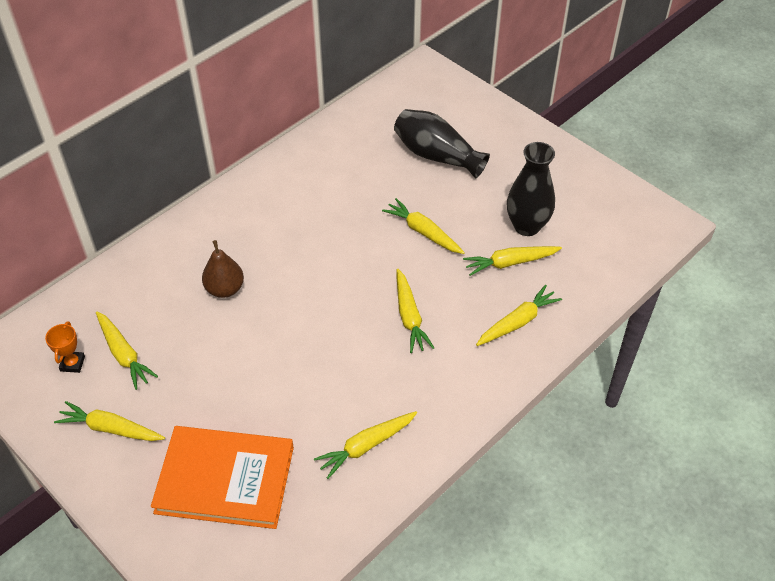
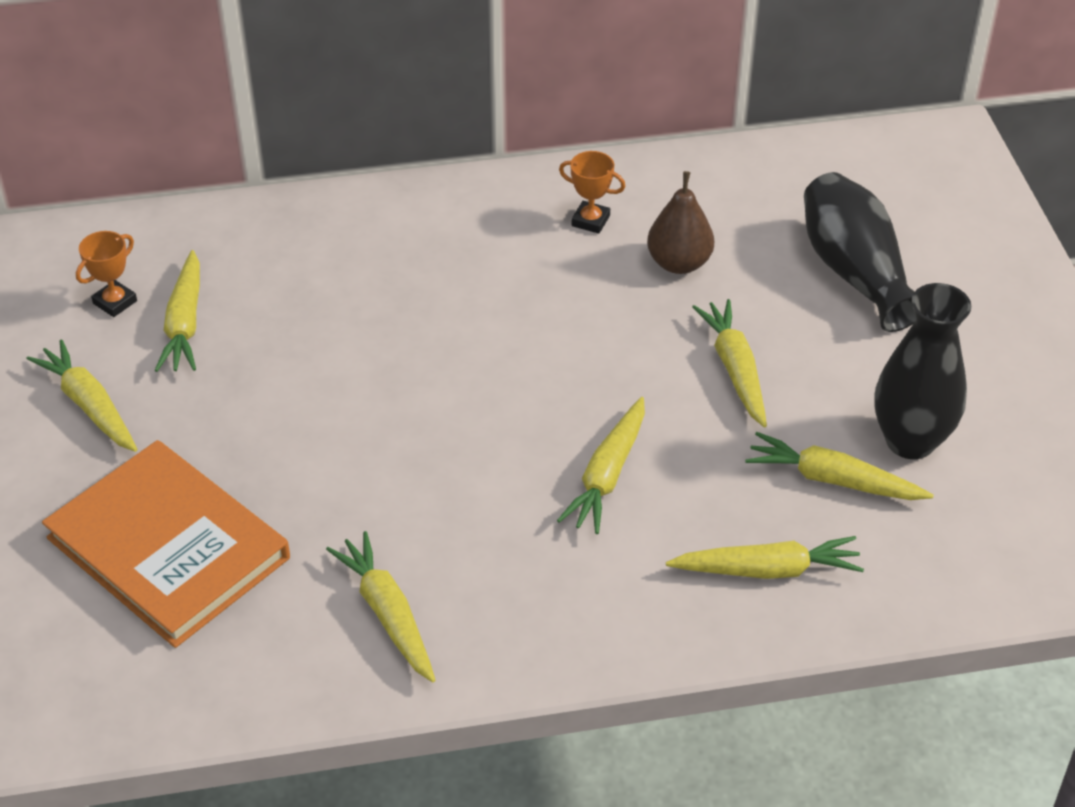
camera: 35 degrees right, 5 degrees down
(225, 289) = (383, 307): brown pear -> brown pear (679, 263)
(291, 190) = (590, 221): none -> orange trophy
(366, 446) = (387, 613): yellow carrot -> yellow carrot turned 60 degrees clockwise

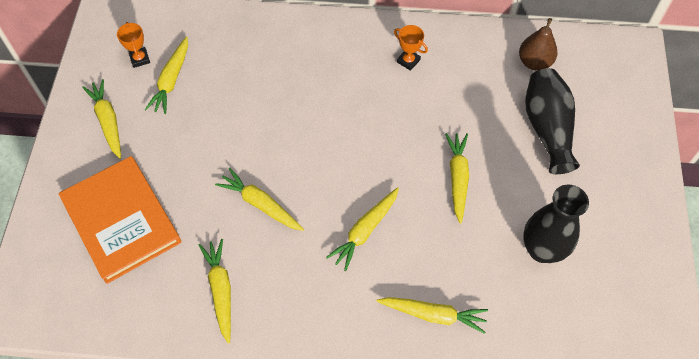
camera: 15 degrees right, 15 degrees up
(115, 302) = (140, 59): orange trophy -> orange trophy turned 75 degrees counterclockwise
(679, 263) = (449, 100): brown pear -> brown pear (534, 62)
(833, 480) = (489, 265): yellow carrot -> yellow carrot (260, 204)

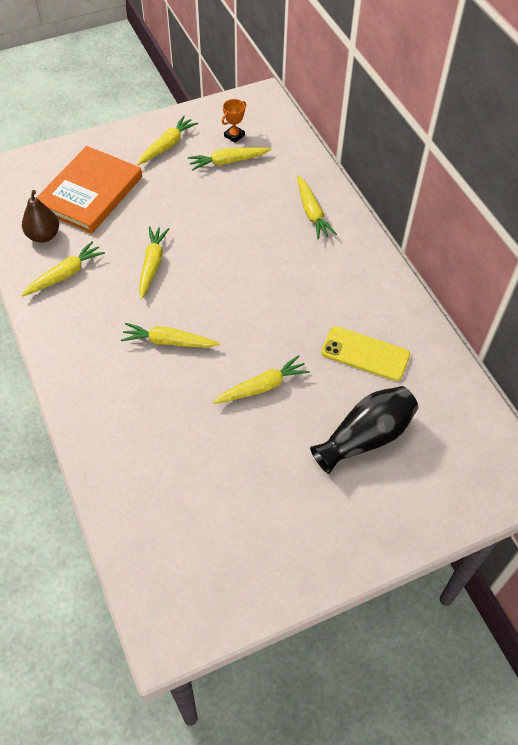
camera: 60 degrees right, 5 degrees down
(408, 61) = (361, 301): orange trophy -> none
(433, 315) = (118, 422): yellow carrot -> yellow carrot (312, 213)
(465, 86) = (365, 354): none -> yellow phone
(534, 62) = (435, 398): brown pear -> brown pear (43, 236)
(542, 249) = (229, 481): black vase -> none

